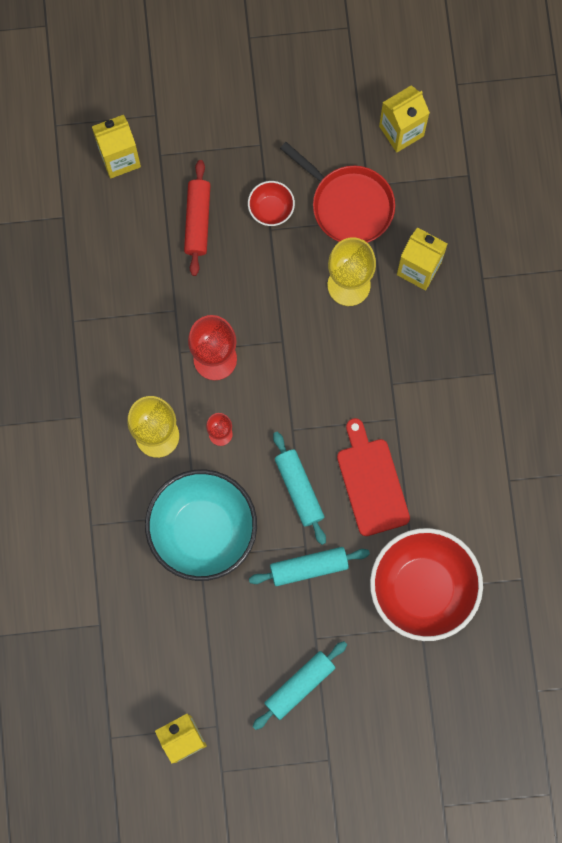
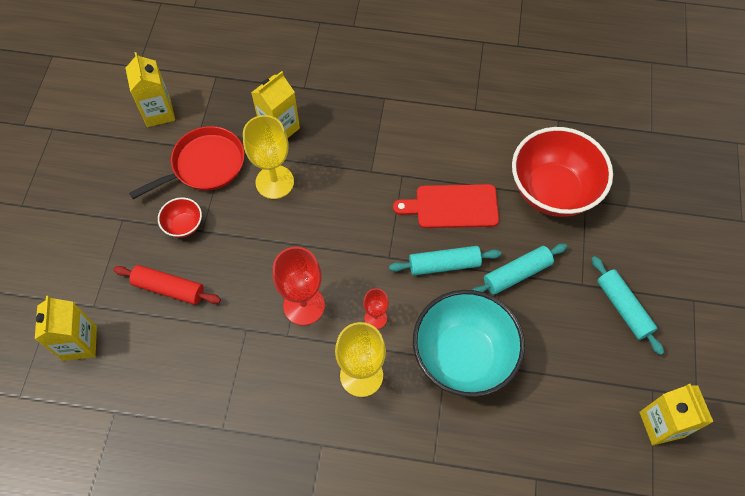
camera: 75 degrees left, 15 degrees down
(309, 567) = (516, 274): turquoise rolling pin -> turquoise rolling pin turned 60 degrees clockwise

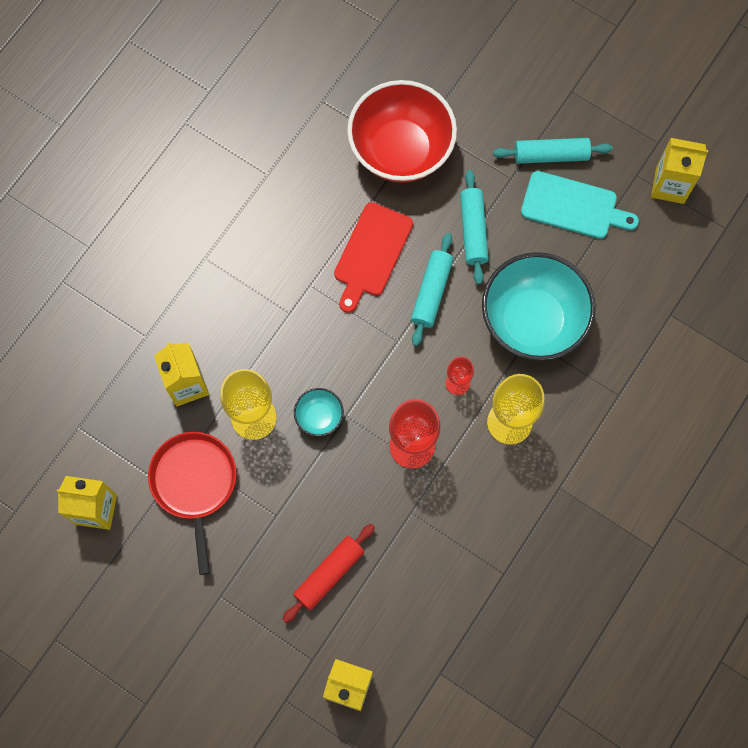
camera: 65 degrees left, 10 degrees up
(184, 225) = (260, 532): red bowl -> none
(296, 227) = (319, 417): none -> turquoise bowl
(587, 346) = (573, 206): none -> turquoise cutting board

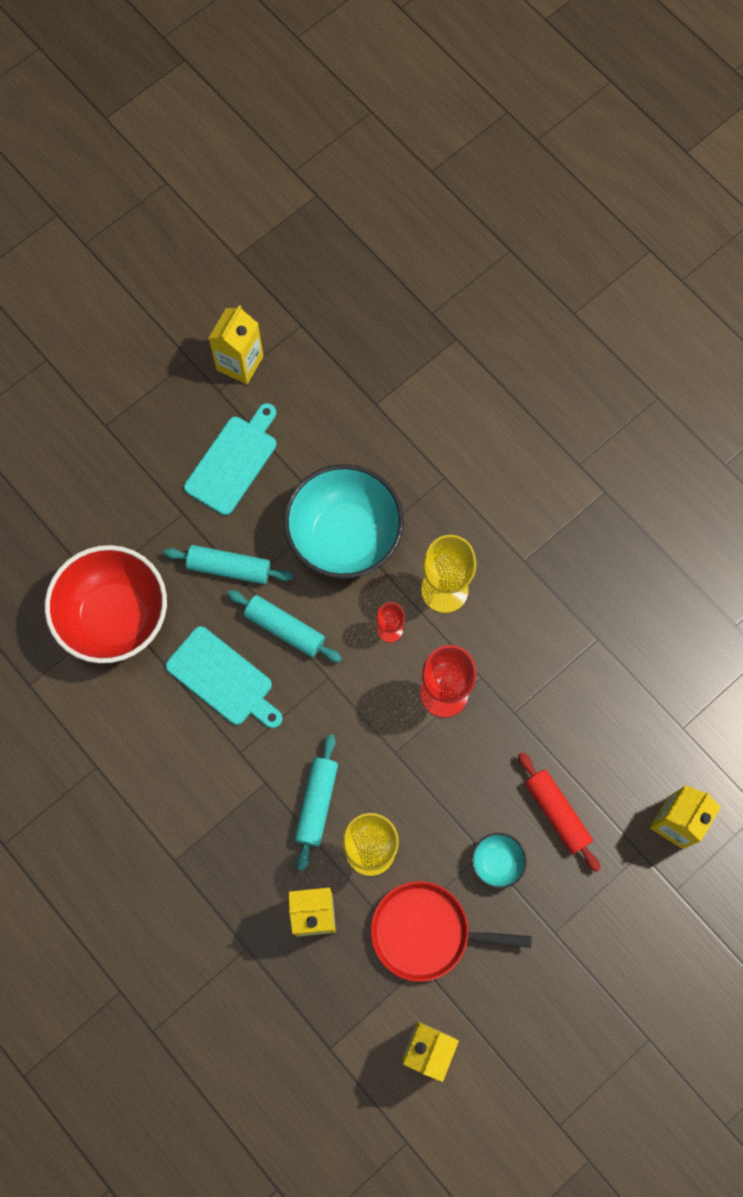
camera: 75 degrees left, 0 degrees up
(319, 417) = (388, 780): turquoise bowl -> turquoise bowl (496, 862)
(371, 253) = (223, 679): red cutting board -> turquoise cutting board
(551, 155) = (170, 467): turquoise rolling pin -> turquoise rolling pin (317, 803)

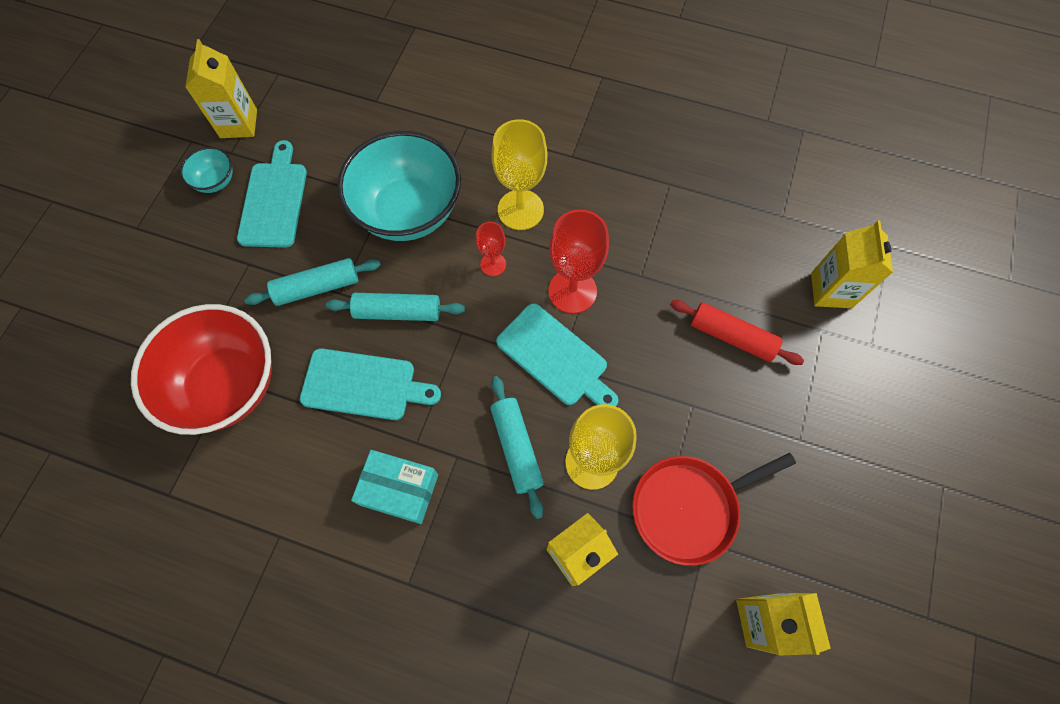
camera: 30 degrees left, 5 degrees down
(206, 783) = (399, 489): none -> turquoise box
(393, 745) = (555, 357): none -> turquoise cutting board
(496, 862) = (710, 407): turquoise bowl -> turquoise bowl (216, 181)

